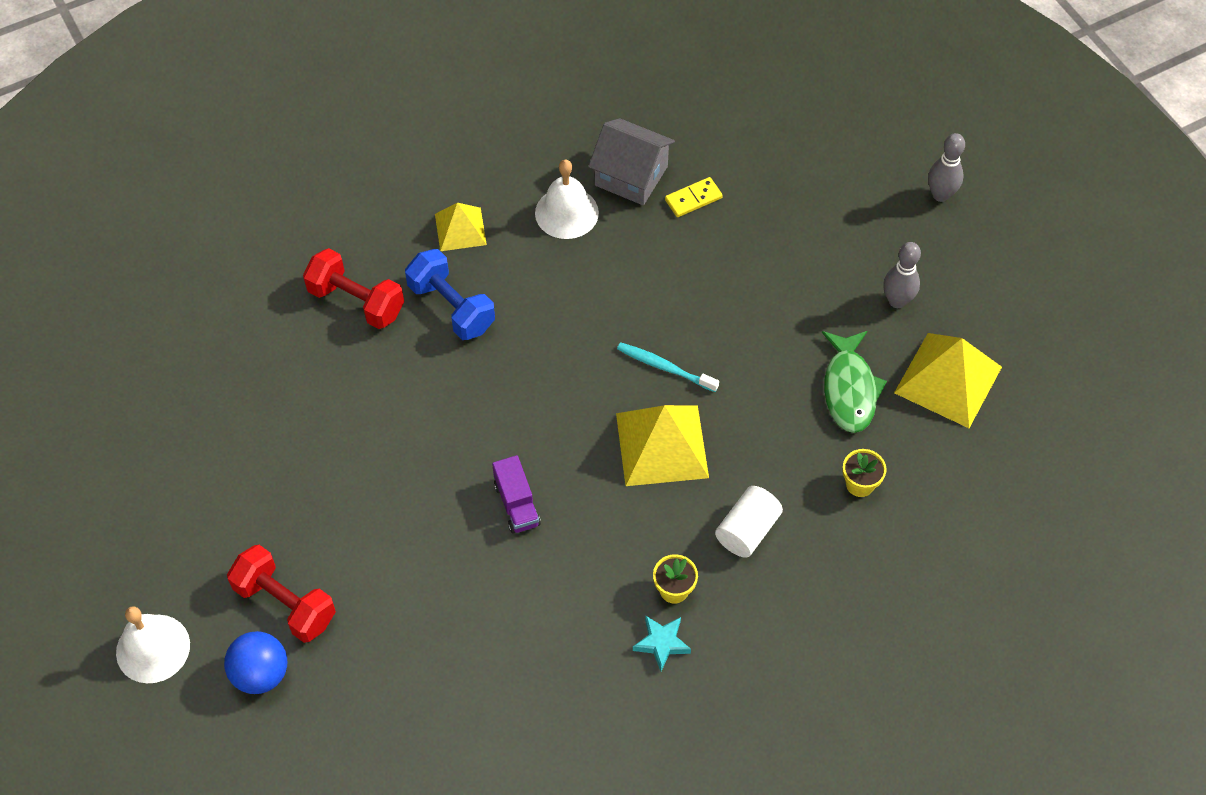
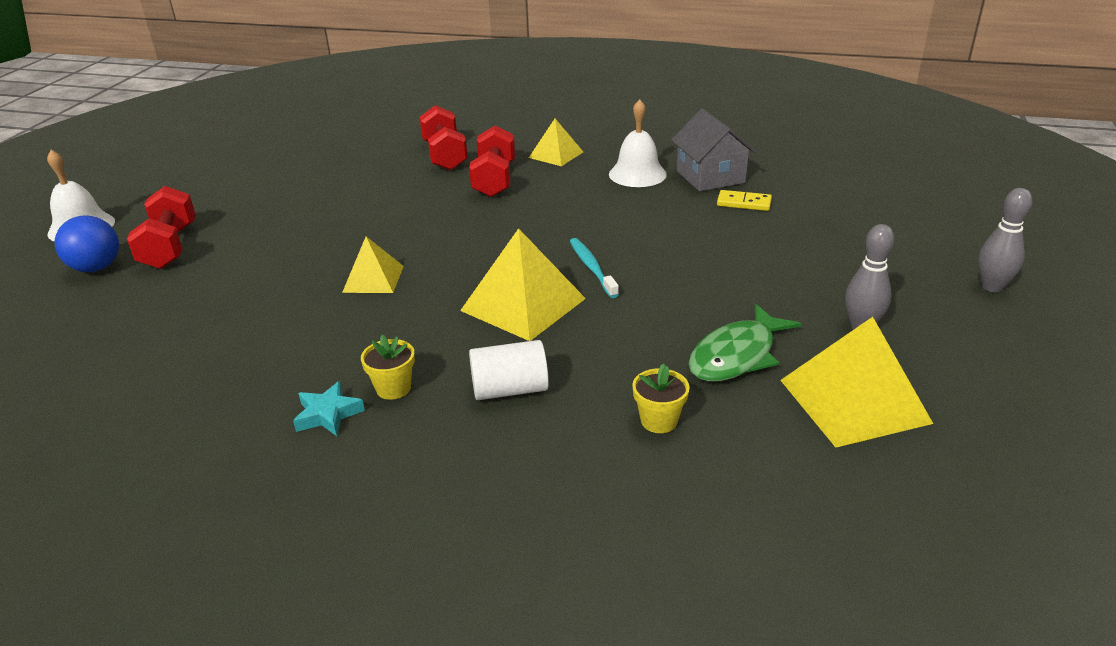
camera: 45 degrees right, 25 degrees down
(451, 307) = (494, 180): blue dumbbell -> red dumbbell
(516, 504) = (373, 279): purple truck -> yellow pyramid

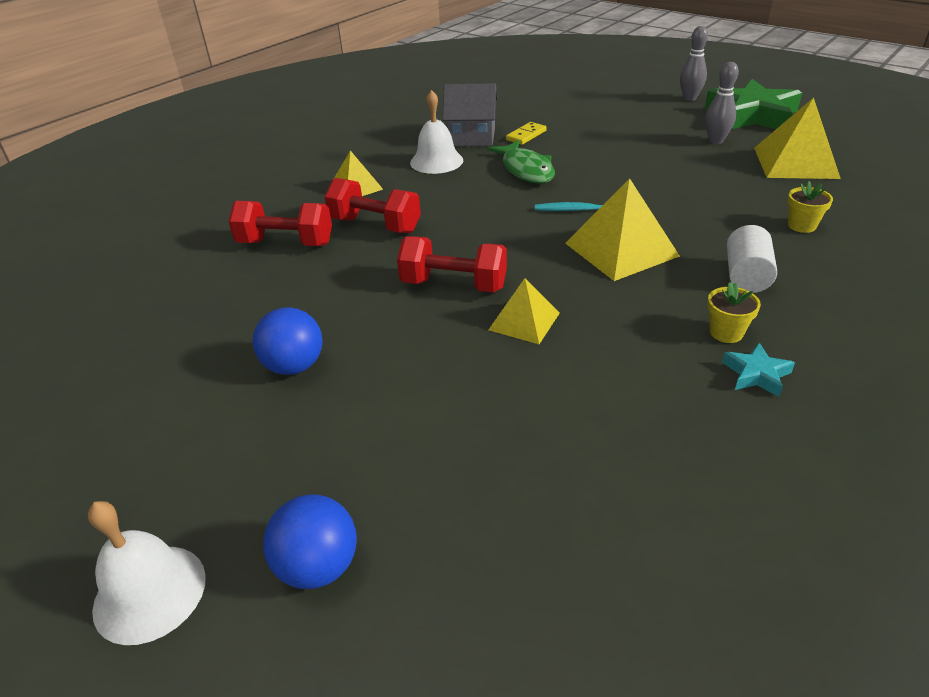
camera: 65 degrees left, 5 degrees up
(169, 247) = (318, 481): red dumbbell -> red dumbbell (454, 285)
(286, 206) = (294, 366): none -> blue ball
(736, 355) = (733, 184): green fish -> green fish (526, 170)
(991, 346) = (752, 115): none -> green star

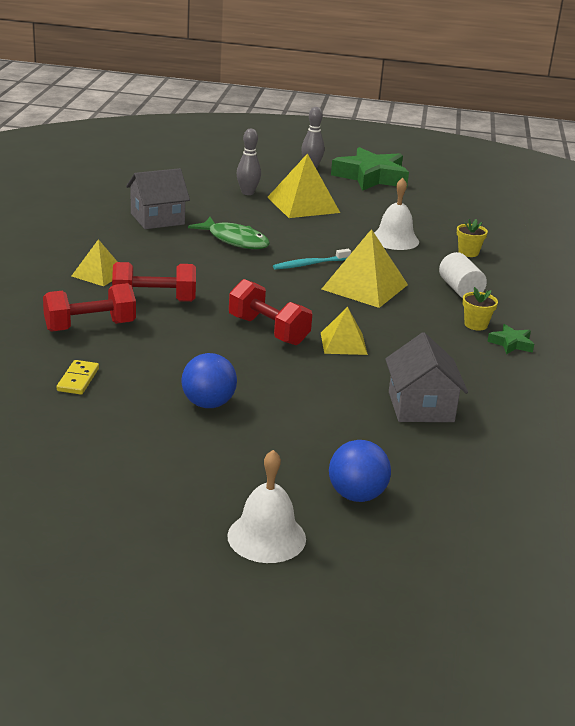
camera: 35 degrees left, 10 degrees down
(436, 161) = (148, 243): white bell -> white bell (394, 239)
(454, 285) = (268, 331): red dumbbell -> red dumbbell turned 60 degrees clockwise
(526, 135) = (205, 212): yellow domino -> yellow domino (78, 380)
(537, 444) = (421, 407): none -> grey house
(716, 141) = (361, 200): grey bowling pin -> grey bowling pin (247, 193)
(756, 374) = (511, 343): turquoise star -> green star
(795, 162) = (430, 210): yellow pyramid -> yellow pyramid (303, 205)

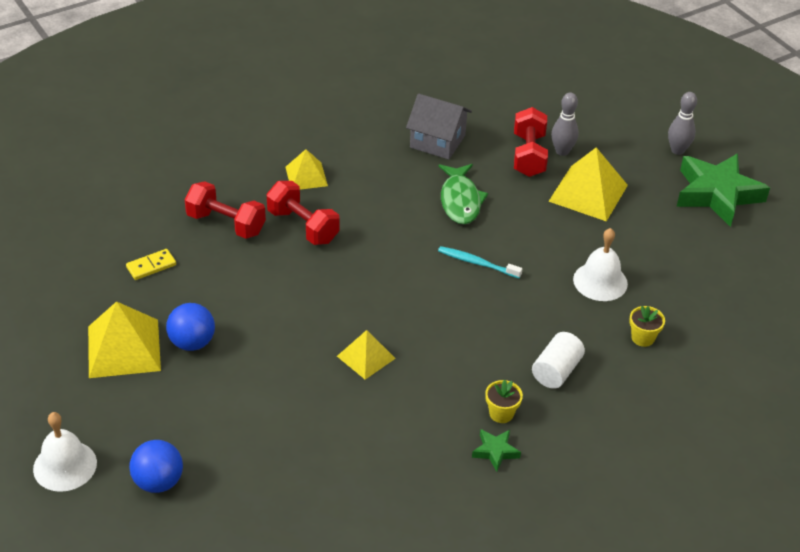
camera: 50 degrees right, 15 degrees up
(268, 331) = (333, 308): red dumbbell -> red dumbbell (528, 155)
(365, 287) = (480, 315): yellow pyramid -> yellow pyramid (124, 348)
(421, 407) = (319, 451): grey house -> none

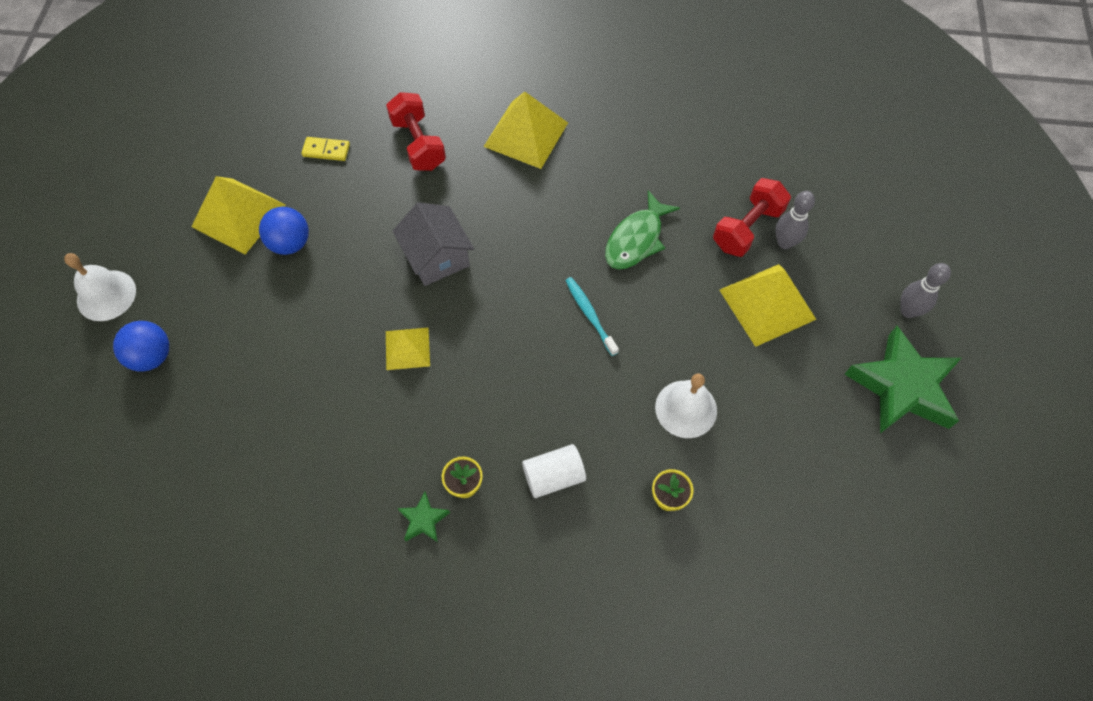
camera: 40 degrees right, 20 degrees up
(303, 226) = (477, 184): red dumbbell -> none
(306, 176) = (526, 134): yellow pyramid -> yellow pyramid, size x1.67
(437, 141) = (674, 163): grey house -> grey house (437, 257)

